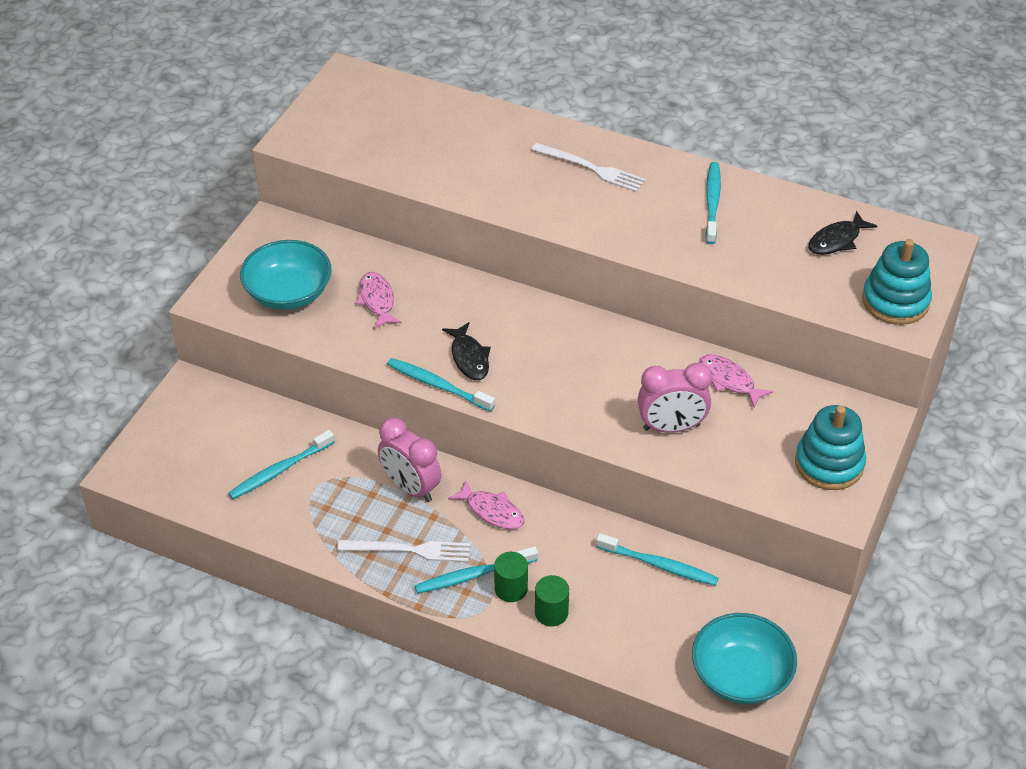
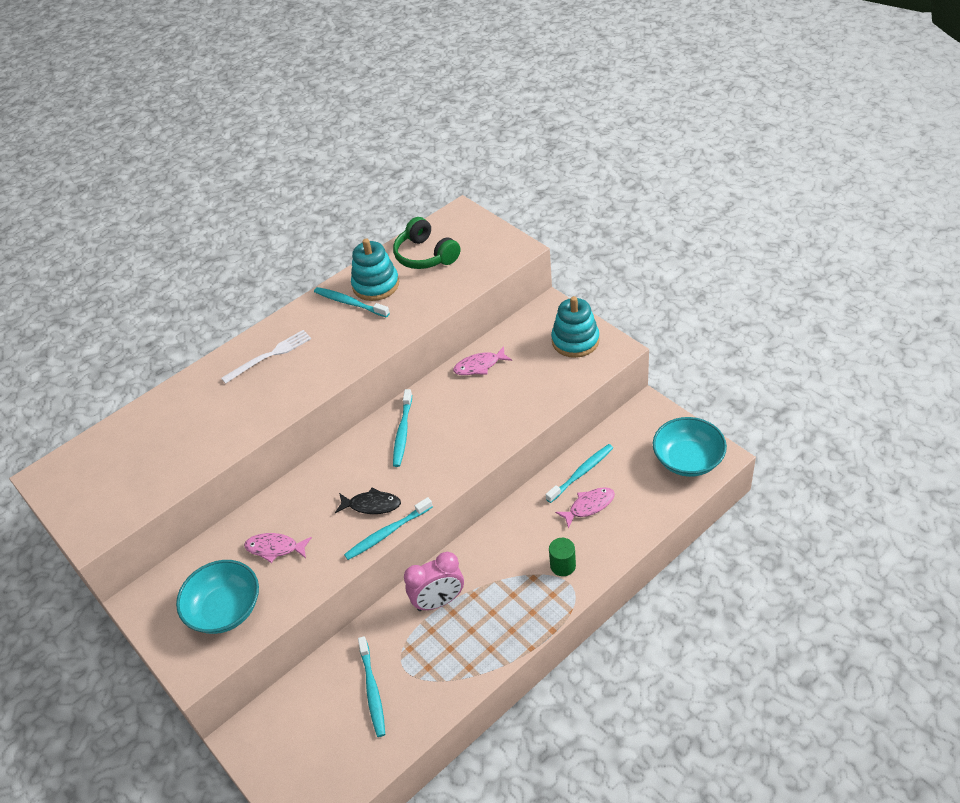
camera: 60 degrees left, 0 degrees up
(409, 550) = (497, 620): white fork -> none
(473, 575) = (540, 585): turquoise toothbrush -> turquoise toothbrush (402, 432)
(492, 511) = (487, 555): pink fish -> pink fish (589, 506)
(551, 612) = (594, 547): green cylinder -> none
(671, 427) = (503, 409): pink clock -> none
(837, 240) = (425, 255): black fish -> green headphones
(895, 301) = (494, 247): turquoise stacking toy -> turquoise stacking toy (376, 285)

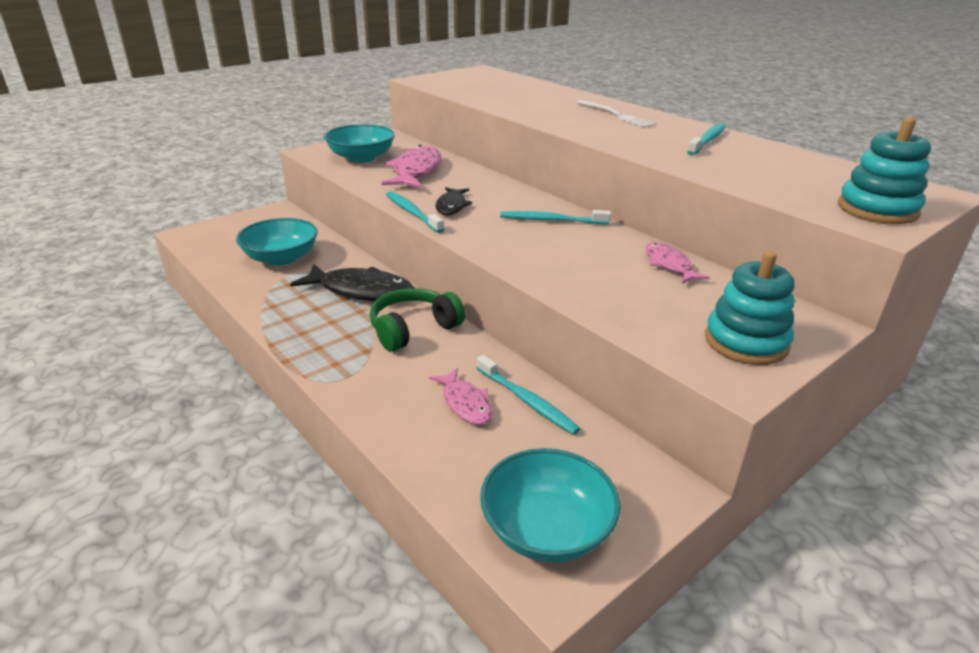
camera: 85 degrees right, 15 degrees down
(275, 548) = (416, 171): pink fish -> pink fish, size x1.72
(372, 691) = (281, 258): turquoise toothbrush -> turquoise bowl
(376, 285) = (745, 150): turquoise stacking toy -> turquoise stacking toy (877, 209)
(425, 255) = (820, 173): green headphones -> green headphones (413, 329)
(439, 601) = (361, 291): pink clock -> black fish
(563, 565) = (374, 374): green cylinder -> none

